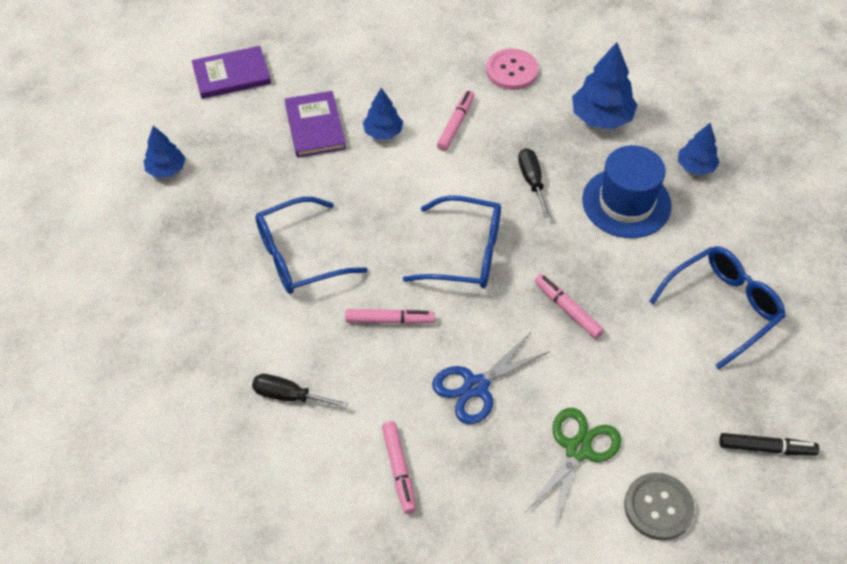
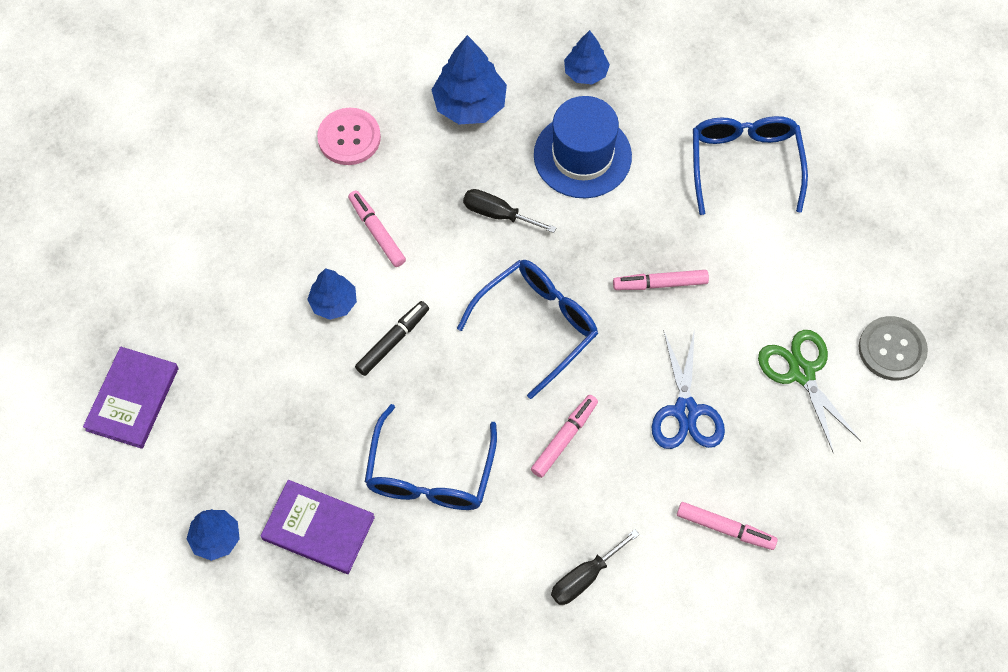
camera: 55 degrees left, 10 degrees up
(315, 126) = (274, 361): purple book -> purple book (318, 528)
(766, 448) = (892, 233): black marker -> black marker (392, 341)

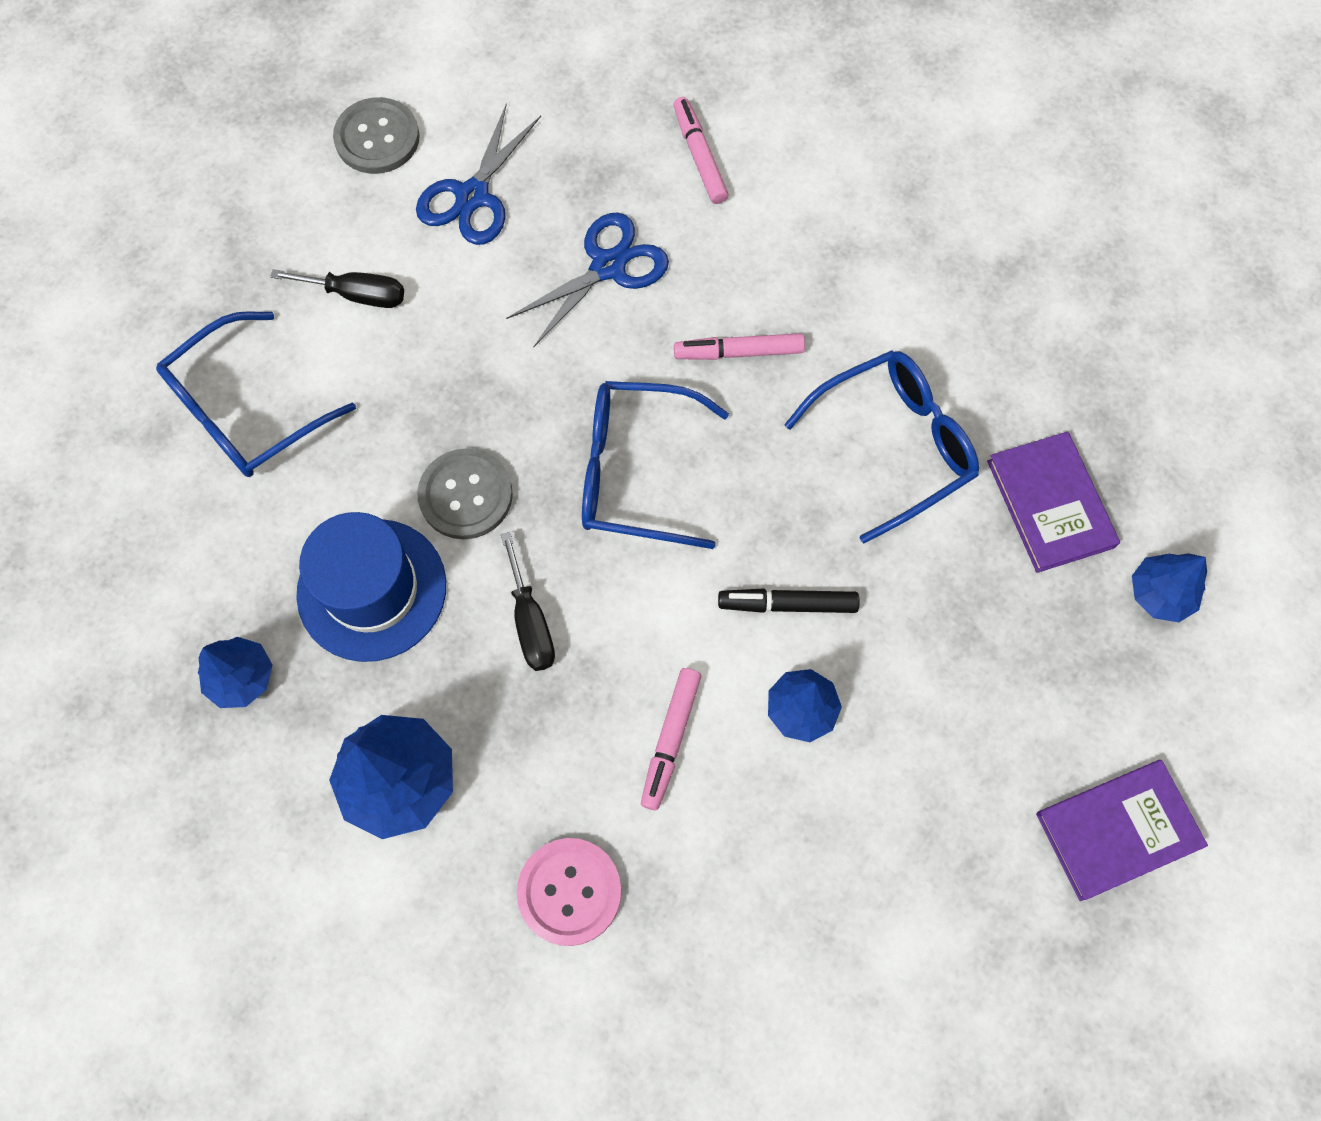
camera: 130 degrees left, 5 degrees up
(584, 577) = (859, 235): black screwdriver -> black screwdriver (357, 295)
(598, 233) = (465, 495): none -> grey button
(660, 284) = (478, 389): pink marker -> none
(801, 372) = (473, 196): green scissors -> blue scissors

